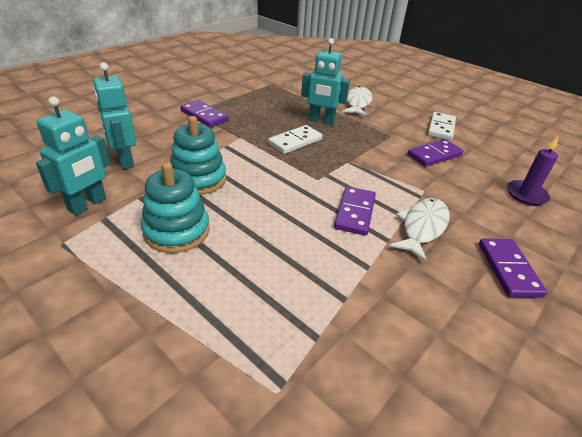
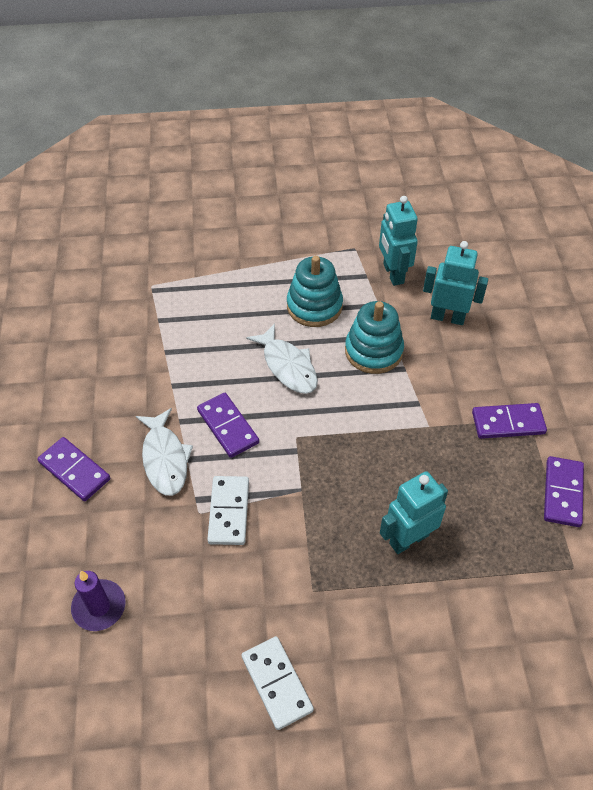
camera: 135 degrees right, 15 degrees up
(295, 142) = (380, 471): white domino -> white domino (228, 512)
(357, 103) = (430, 639): white fish -> white fish (288, 366)
(434, 155) = (235, 594): purple domino -> purple domino (562, 493)

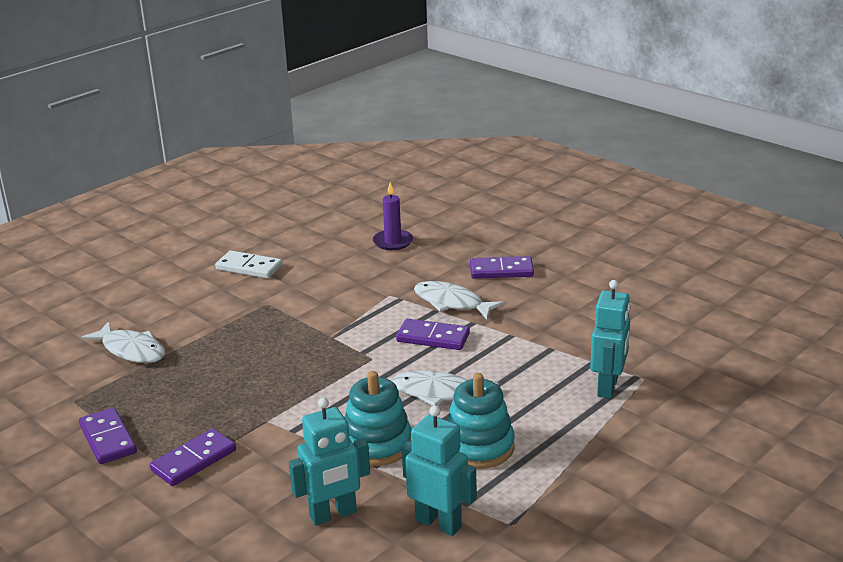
camera: 140 degrees right, 25 degrees down
(228, 512) = (370, 304): white domino -> none
(408, 539) = (222, 354): turquoise robot -> turquoise robot (608, 387)
(487, 612) = (131, 350): none -> white fish

